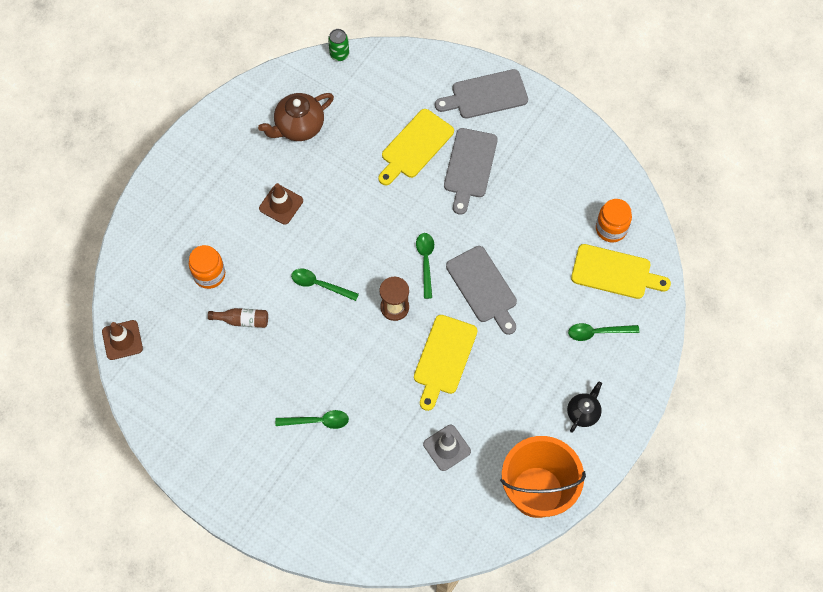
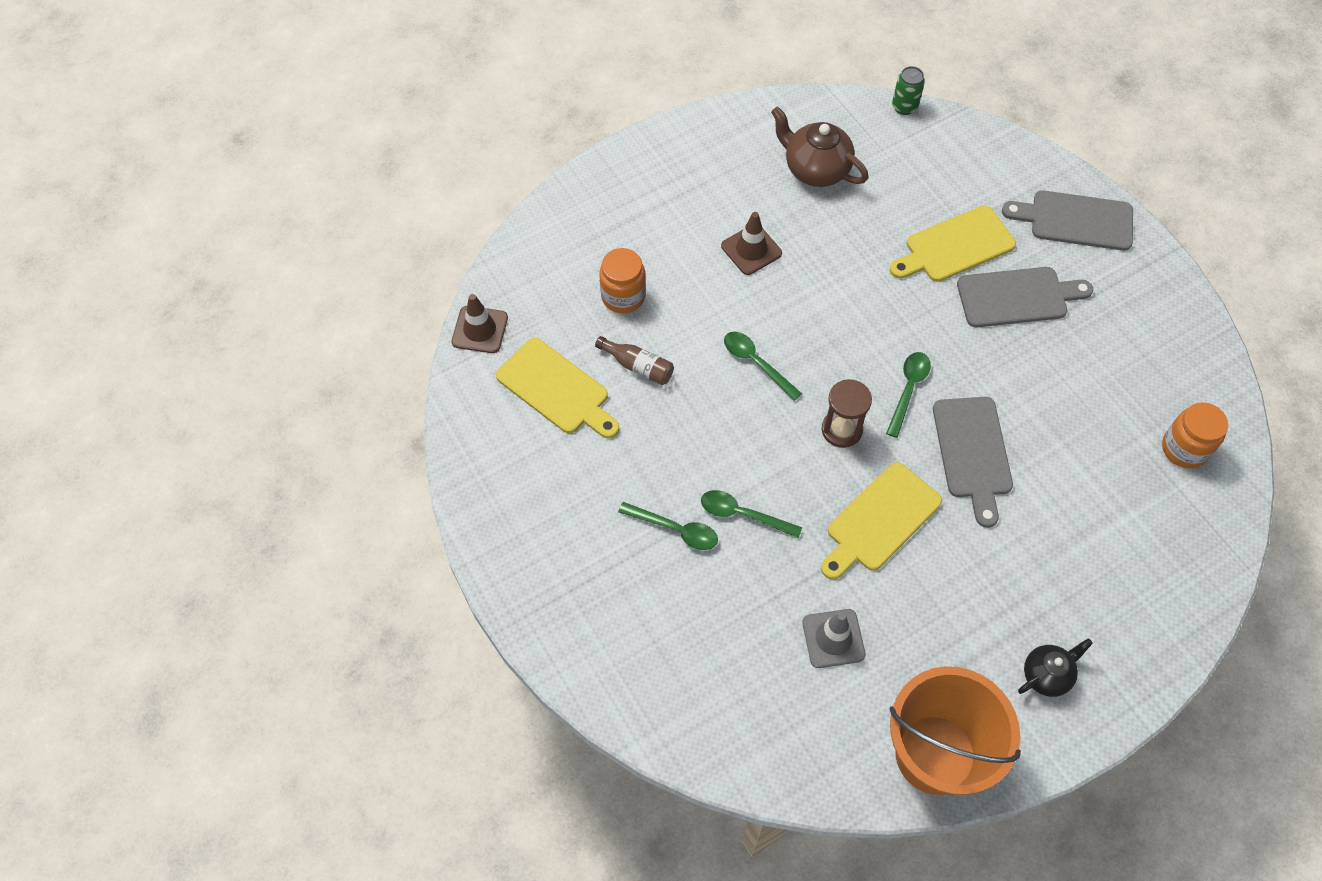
camera: 25 degrees right, 5 degrees down
(299, 126) = (815, 169): brown teapot -> brown teapot turned 45 degrees clockwise
(469, 167) = (1017, 297): grey cutting board -> grey cutting board turned 135 degrees counterclockwise
(597, 332) = (1111, 576): green spoon -> green spoon (743, 514)
(615, 273) = (1167, 508): yellow cutting board -> yellow cutting board (556, 389)

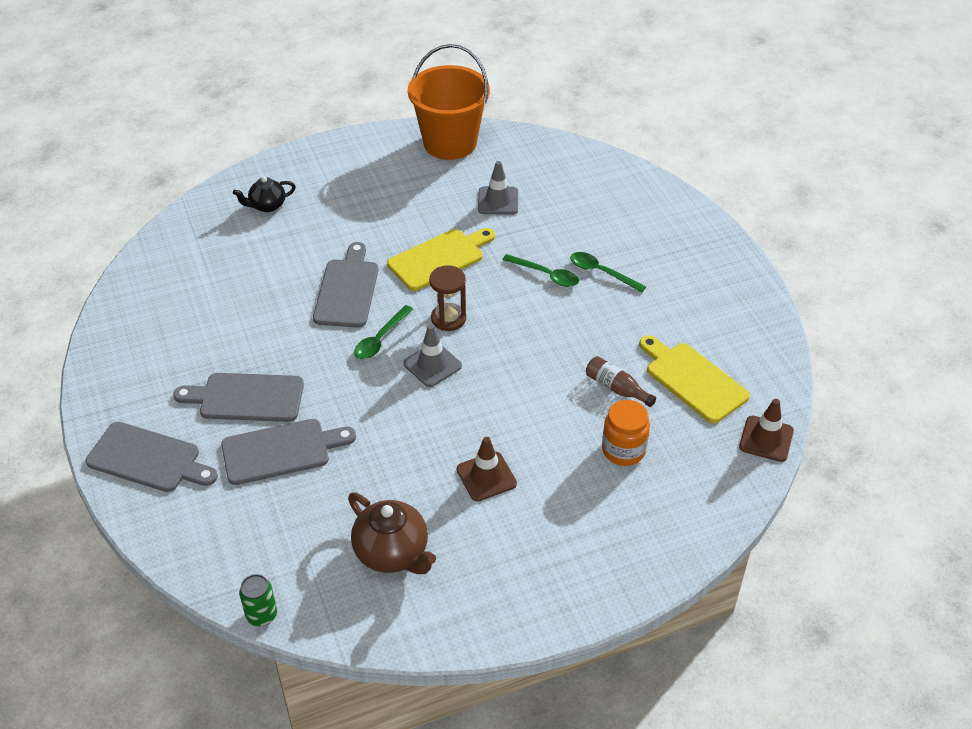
camera: 170 degrees left, 15 degrees down
(756, 363) = (508, 376): green spoon -> none
(840, 365) = (432, 365): none -> grey traffic cone
(955, 246) = (281, 451): yellow cutting board -> grey cutting board
(1047, 675) = (358, 167): black teapot -> black teapot (267, 206)
(1184, 448) = (177, 271): orange jar -> none

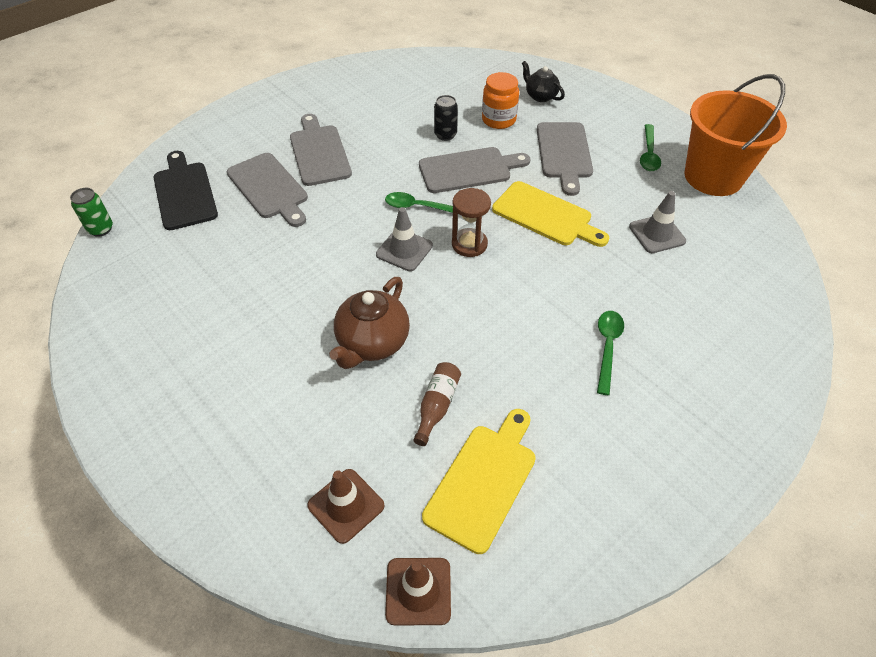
camera: 70 degrees right, 5 degrees up
(148, 459) = (241, 125): grey cutting board -> grey cutting board (564, 153)
(243, 528) = (184, 193): none -> black cutting board
(282, 292) = (445, 135): none -> black can
(392, 553) = (175, 287): brown teapot -> brown teapot (372, 343)
(486, 476) = (278, 327): brown traffic cone -> brown traffic cone (346, 505)
(546, 275) = (573, 300): green spoon -> green spoon (648, 154)
(623, 450) = (348, 435): orange jar -> orange jar (498, 120)

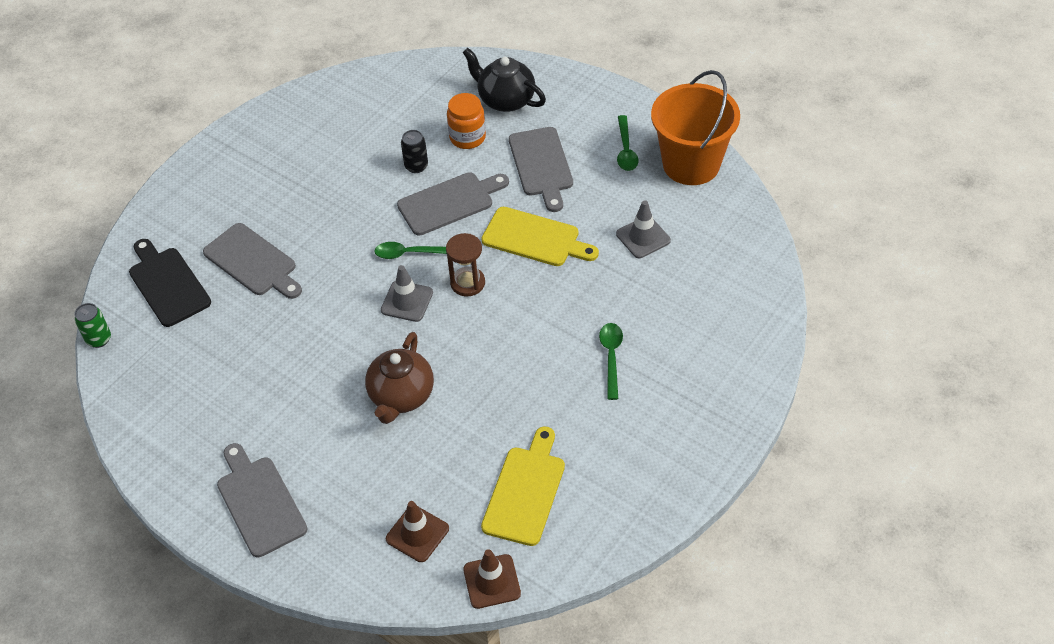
camera: 10 degrees left, 0 degrees up
(319, 152) = (291, 212): grey cutting board -> grey cutting board (259, 502)
(437, 406) = (473, 439): brown bottle -> none
(540, 96) = (505, 100): black teapot -> black teapot, size x1.60

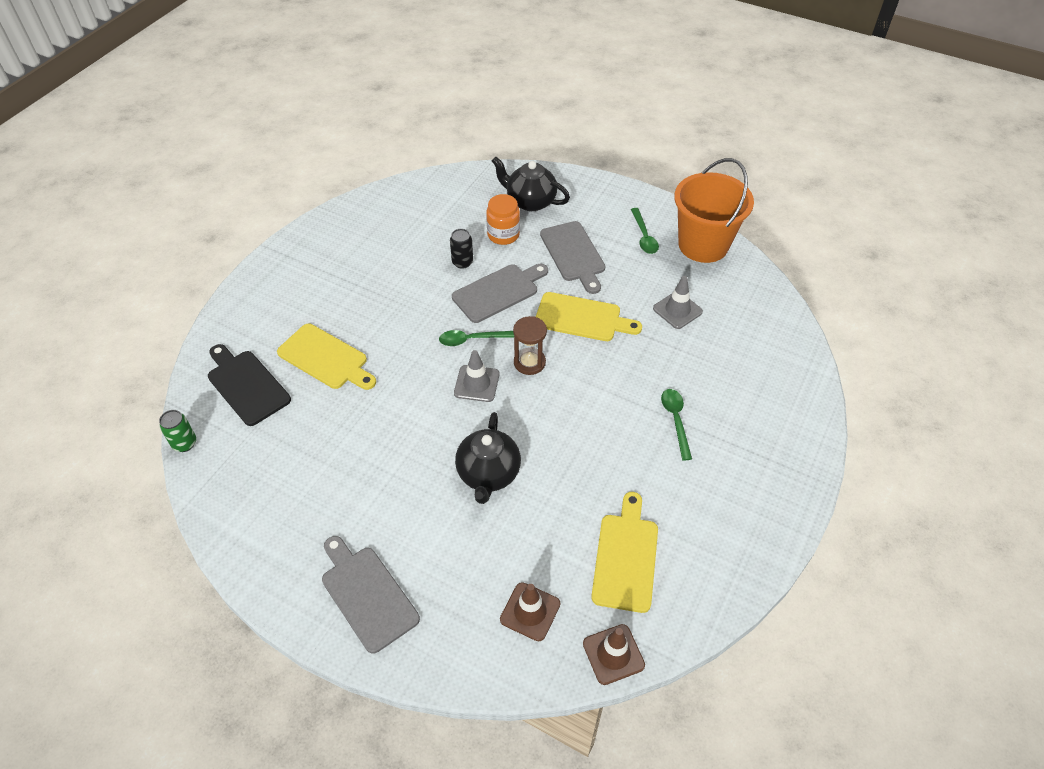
camera: 10 degrees left, 0 degrees up
(253, 262) = (325, 358): grey cutting board -> yellow cutting board
(401, 396) = (488, 474): brown teapot -> black teapot

